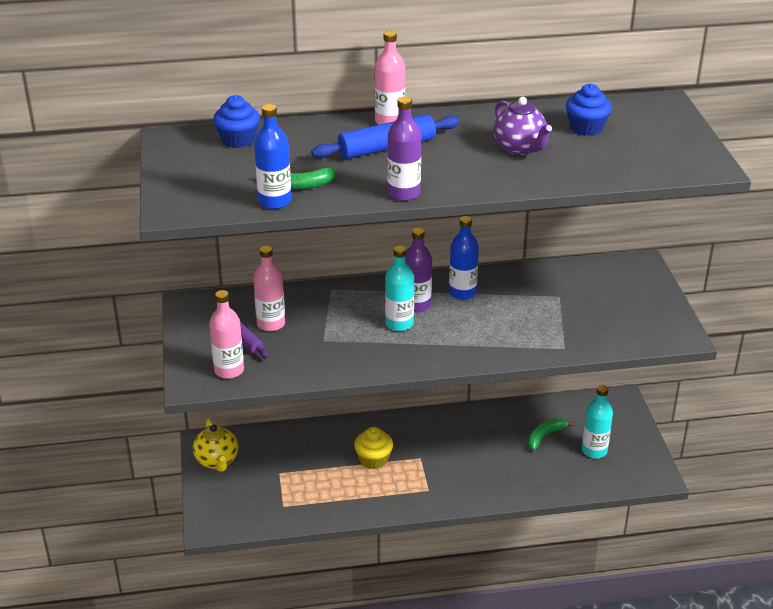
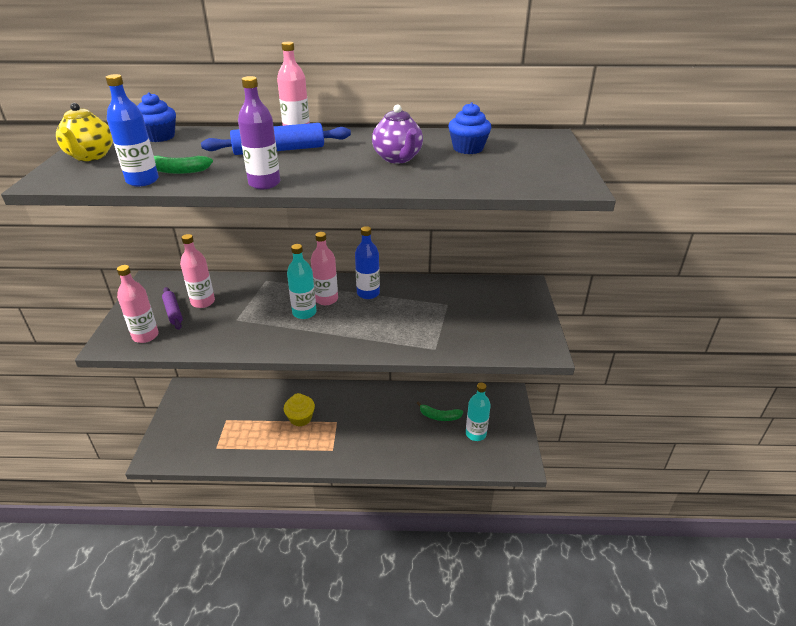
camera: 10 degrees right, 0 degrees up
(217, 461) = (186, 404): yellow teapot -> yellow teapot (90, 156)
(417, 305) = (326, 299): purple bottle -> pink bottle
(544, 436) = (439, 416): green banana -> green banana turned 135 degrees counterclockwise

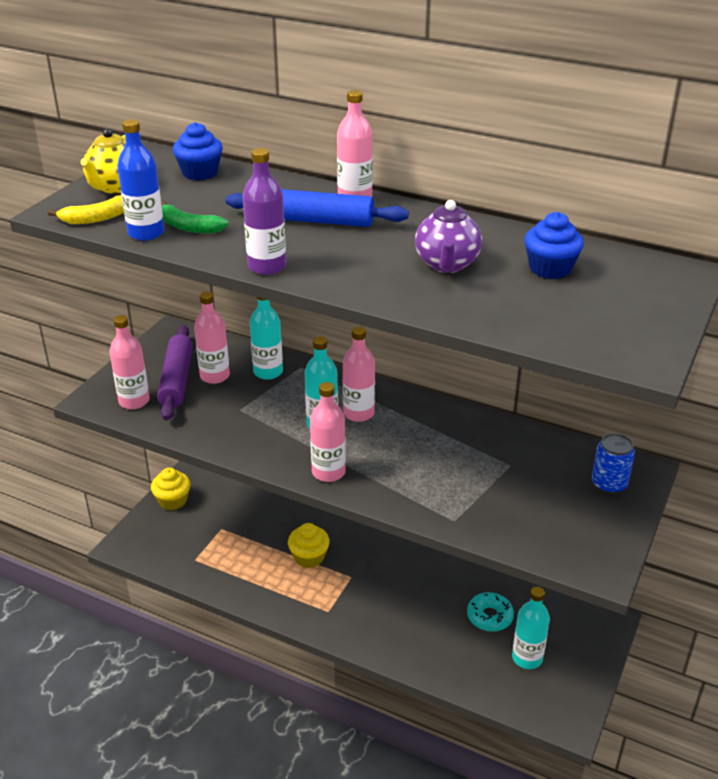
camera: 25 degrees right, 0 degrees up
(88, 179) = (96, 218): none -> yellow banana
(173, 312) = (176, 380): purple rolling pin -> purple rolling pin, size x1.64
(178, 412) = (172, 501): none -> yellow cupcake
(243, 289) = (268, 372): none -> turquoise bottle
(329, 343) = (328, 472): none -> pink bottle
(368, 293) = (415, 420): blue bottle -> none
(439, 416) = (489, 617): green banana -> turquoise donut
(514, 299) = (609, 484): none -> blue can

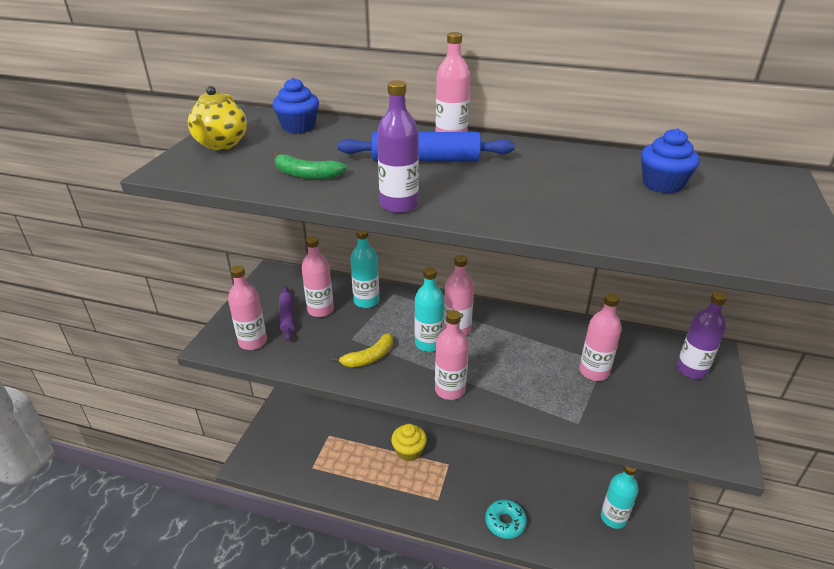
camera: 10 degrees left, 0 degrees up
(96, 218) = (211, 173): yellow banana -> yellow banana (369, 357)
(146, 233) = (265, 183): blue bottle -> none
(172, 501) = (282, 415): yellow cupcake -> none
(176, 380) = (287, 317): purple rolling pin -> purple rolling pin, size x0.61
(447, 264) = (568, 188): purple teapot -> none
(489, 617) = (571, 484): turquoise donut -> turquoise donut (505, 522)
(495, 473) = (594, 371): none -> pink bottle
(609, 484) = (691, 370): blue can -> purple bottle

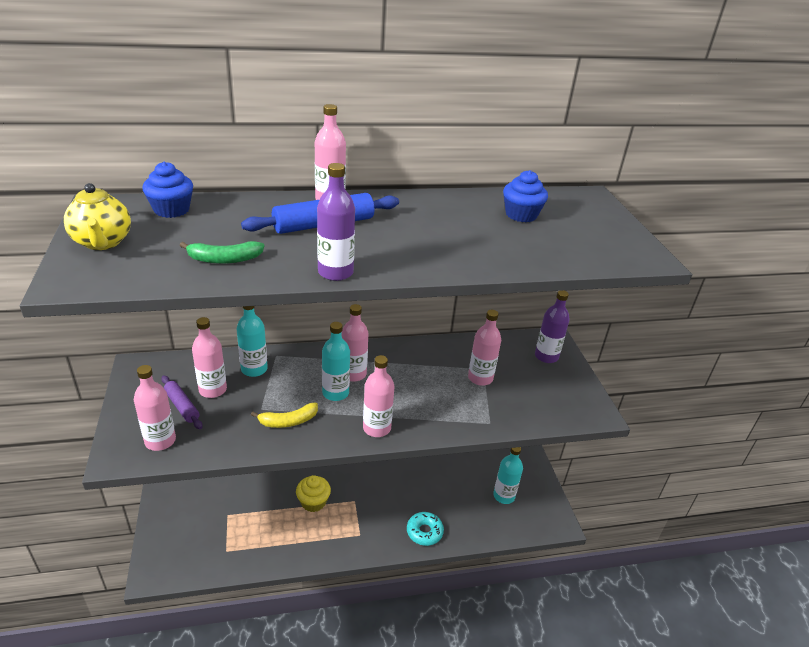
camera: 30 degrees left, 0 degrees up
(369, 357) = (288, 421): yellow banana -> yellow banana turned 45 degrees clockwise

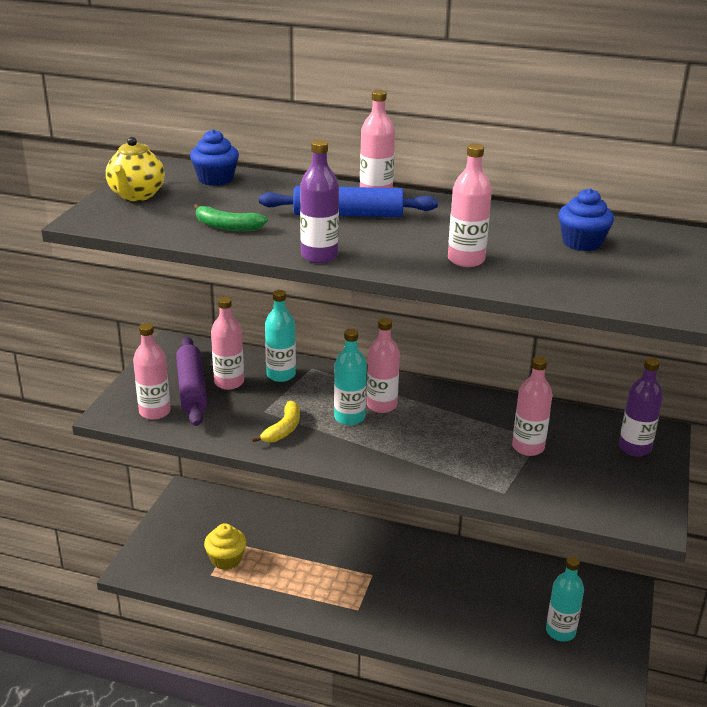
camera: 30 degrees right, 5 degrees down
(182, 406) = (191, 389): purple rolling pin -> purple rolling pin, size x1.64
(288, 421) = (283, 429): yellow banana -> yellow banana turned 75 degrees counterclockwise
(313, 502) = (326, 560): yellow cupcake -> yellow cupcake (226, 559)
(376, 428) = (370, 460): pink bottle -> pink bottle (466, 260)
(424, 532) = (434, 633): turquoise donut -> none

